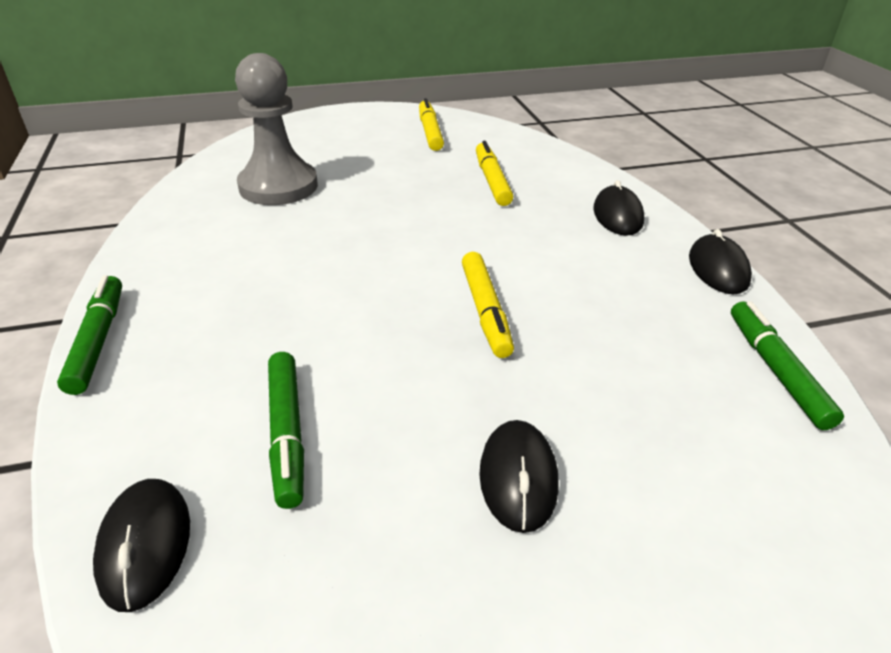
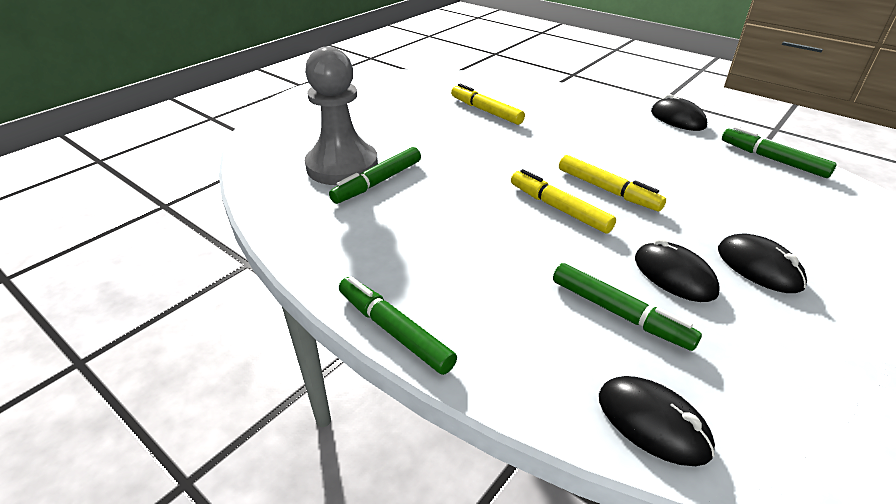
camera: 35 degrees left, 0 degrees up
(283, 212) = (378, 182): none -> green marker
(430, 132) = (392, 91): yellow marker -> yellow marker (559, 208)
(617, 215) = (588, 108): black mouse -> black mouse (674, 276)

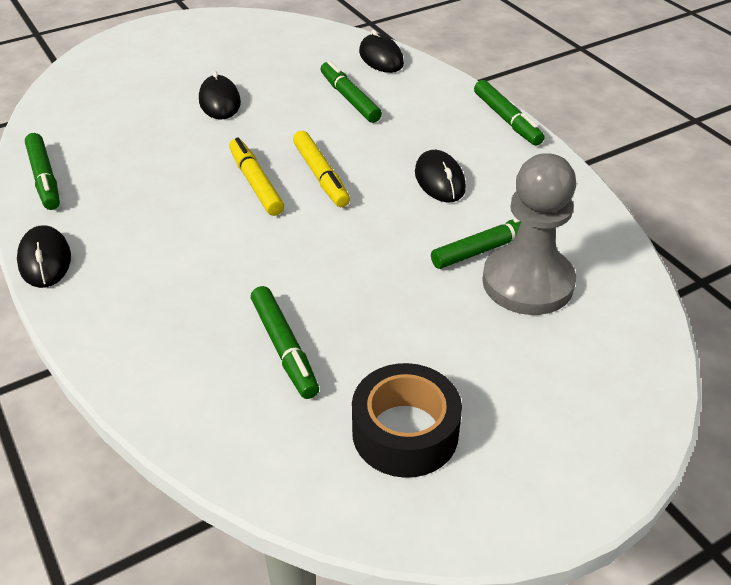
camera: 160 degrees left, 5 degrees up
(399, 97) = (405, 432): none -> black tape
(486, 111) = (284, 348): yellow marker -> green marker
(674, 276) = (286, 109): black mouse -> black mouse (439, 180)

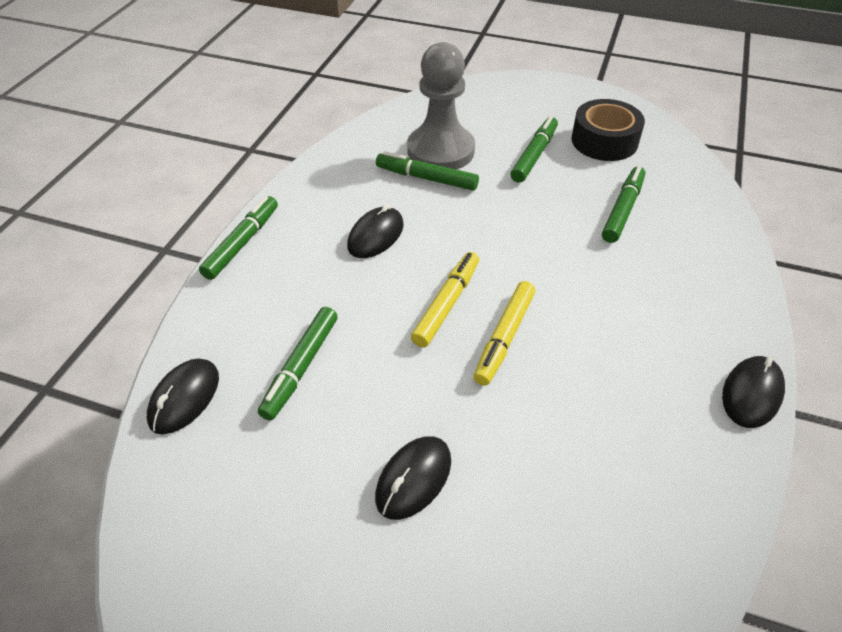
camera: 130 degrees left, 5 degrees up
(44, 178) = (699, 512): green marker -> green marker (534, 155)

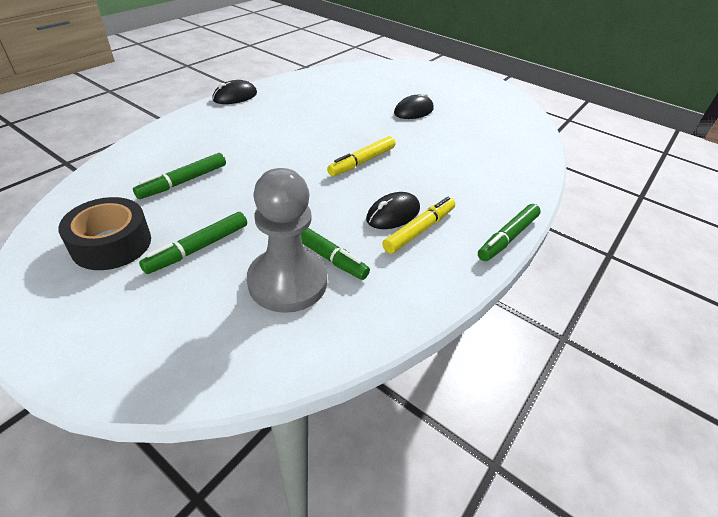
camera: 165 degrees left, 5 degrees down
(184, 398) = (530, 159): black mouse -> none
(300, 367) = (463, 156): green marker -> none
(504, 338) = (338, 140): yellow marker -> yellow marker (419, 230)

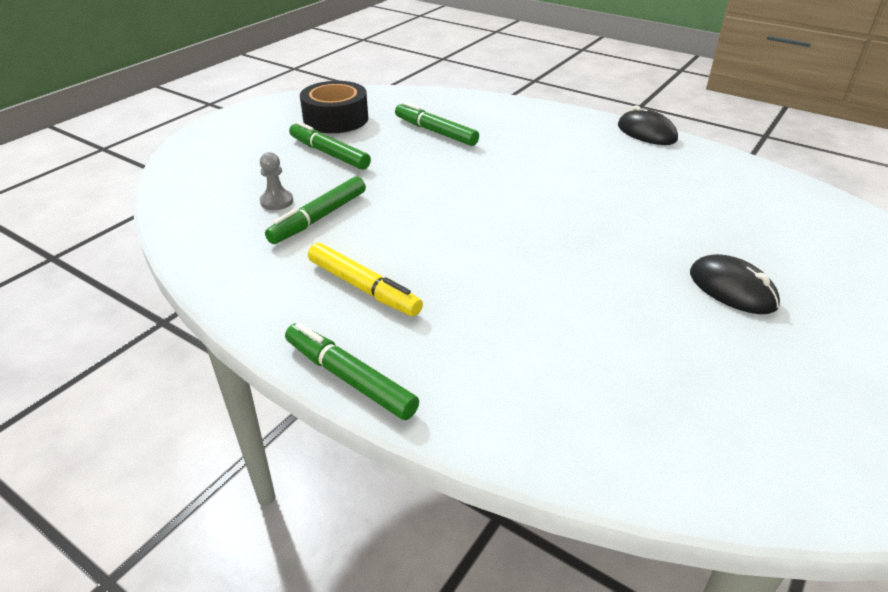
camera: 90 degrees right, 5 degrees down
(287, 282) = (277, 201): grey pawn -> grey pawn, size x0.40
(362, 162) = (521, 237): yellow marker -> none
(393, 214) = (397, 265): black mouse -> none

